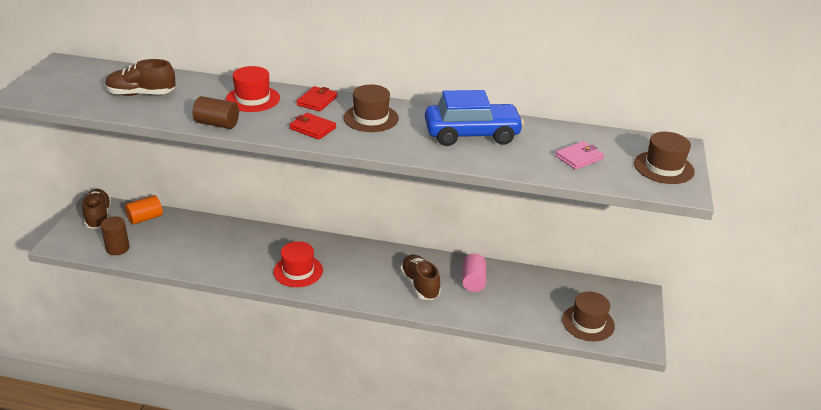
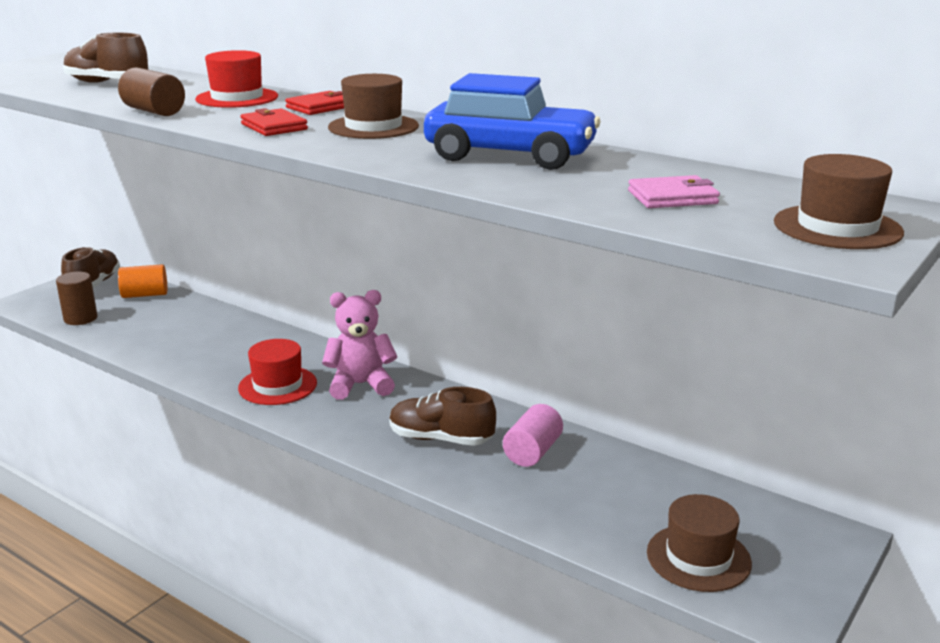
camera: 25 degrees right, 10 degrees down
(347, 259) = (360, 385): none -> pink teddy bear
(420, 285) = (440, 439): brown shoe -> brown shoe turned 75 degrees counterclockwise

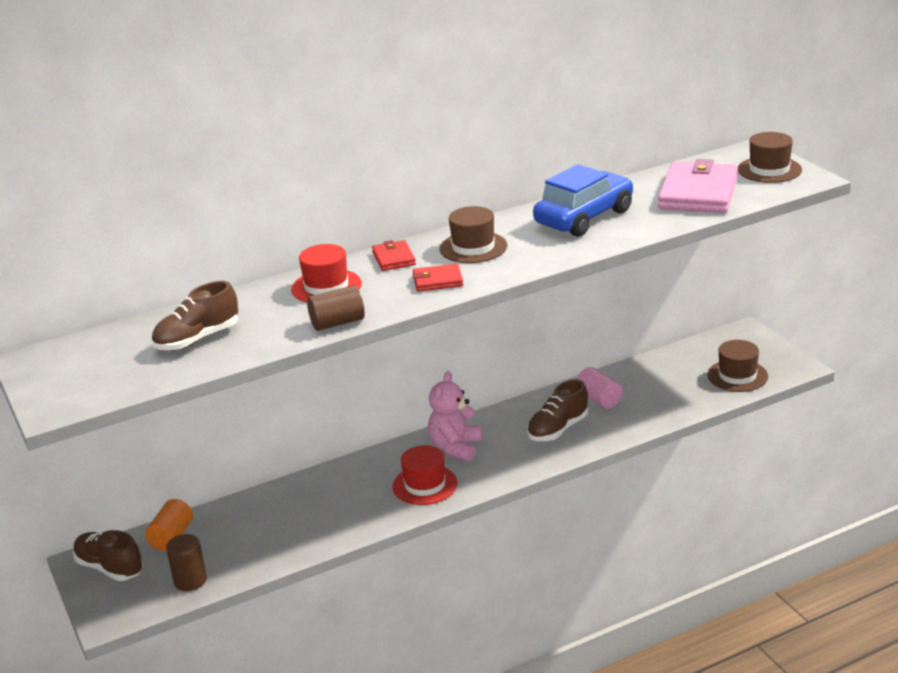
camera: 60 degrees left, 5 degrees up
(672, 197) = (698, 193): pink wallet -> pink wallet, size x2.04

